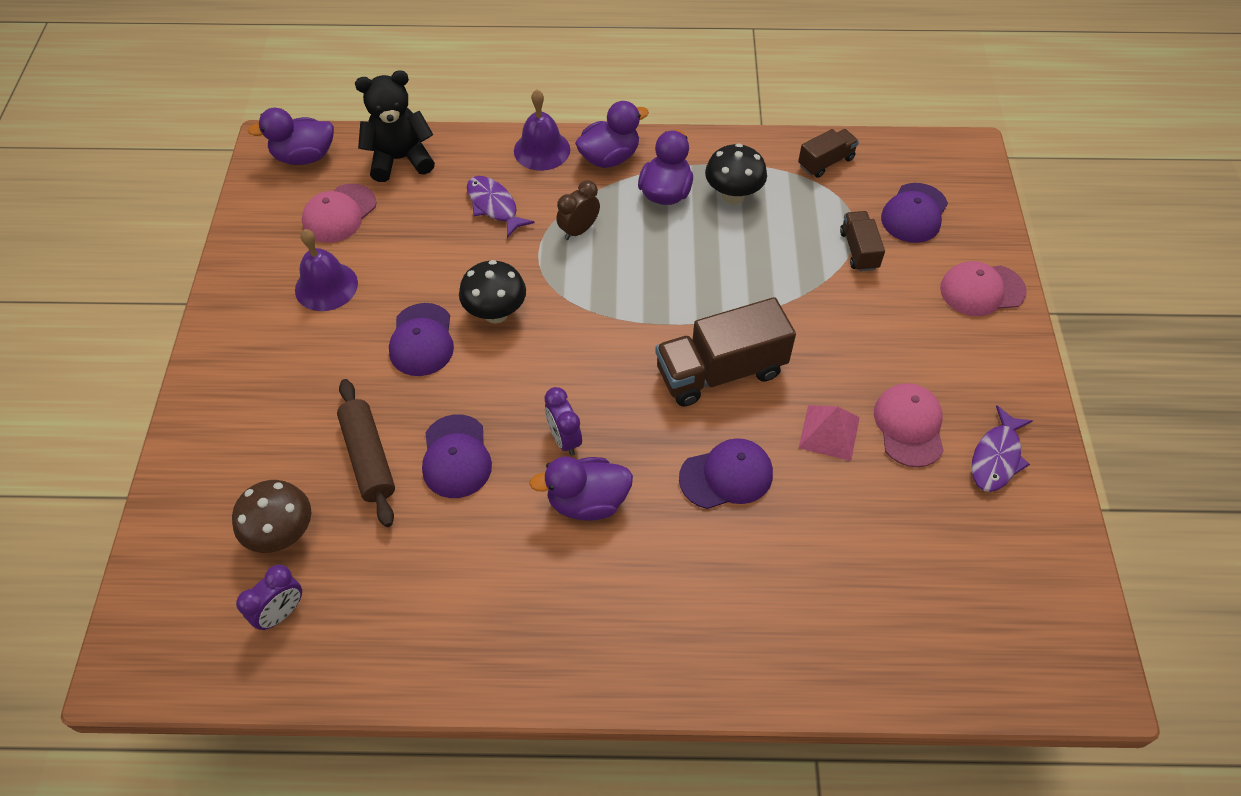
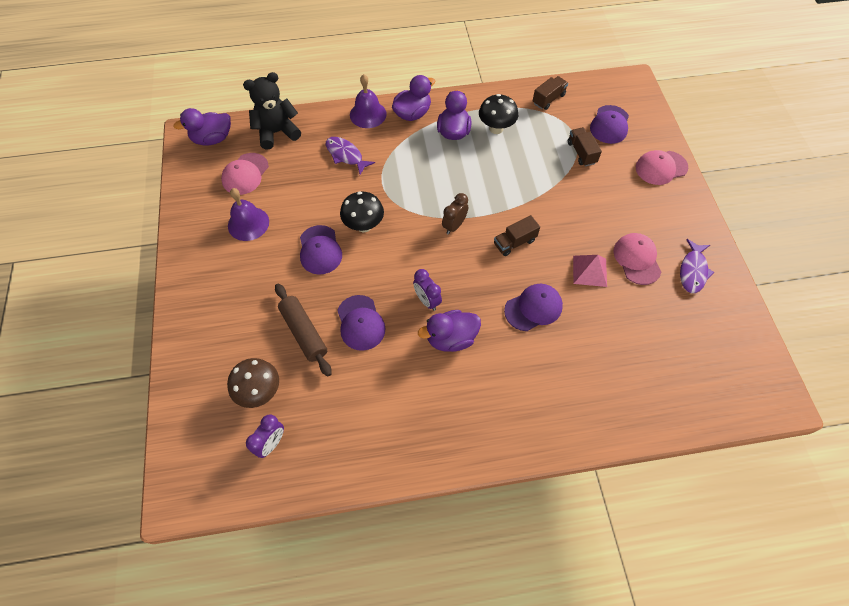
camera: 10 degrees left, 5 degrees up
(579, 230) = (404, 164): brown clock -> brown clock (454, 226)
(720, 371) = (514, 242): brown truck -> brown truck, size x0.54

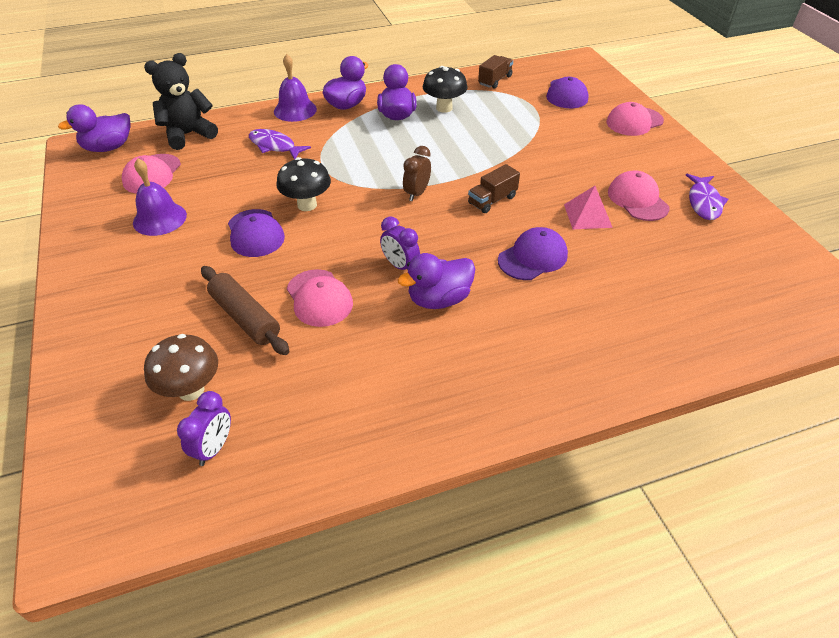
camera: 10 degrees left, 15 degrees down
(360, 323) = (319, 298): purple cap -> pink cap
(581, 153) = (544, 118): brown truck -> none

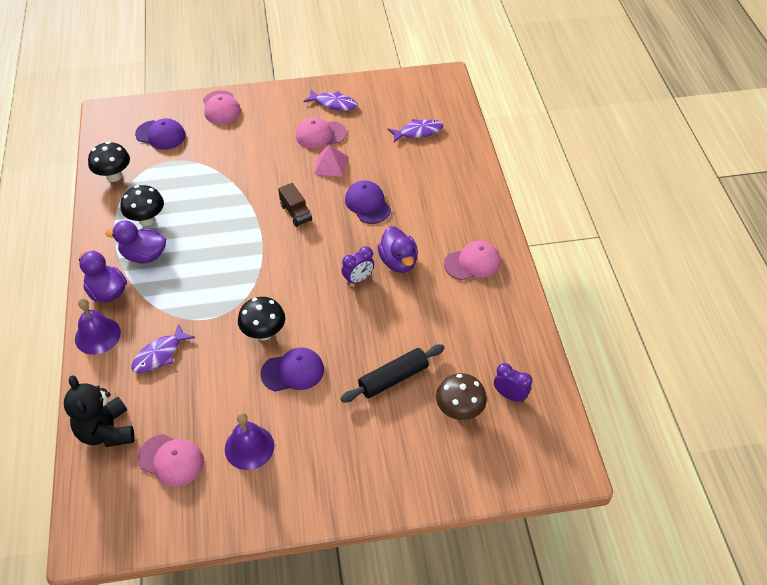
camera: 80 degrees left, 5 degrees up
(108, 147) = (101, 509): purple duck -> none
(245, 317) = (393, 378): brown rolling pin -> black rolling pin
(319, 298) = (382, 331): pink cap -> pink cap (472, 263)
(417, 193) = (272, 257): brown clock -> none
(495, 80) = (114, 176): brown truck -> black mushroom
(703, 290) = (418, 132): none -> purple fish

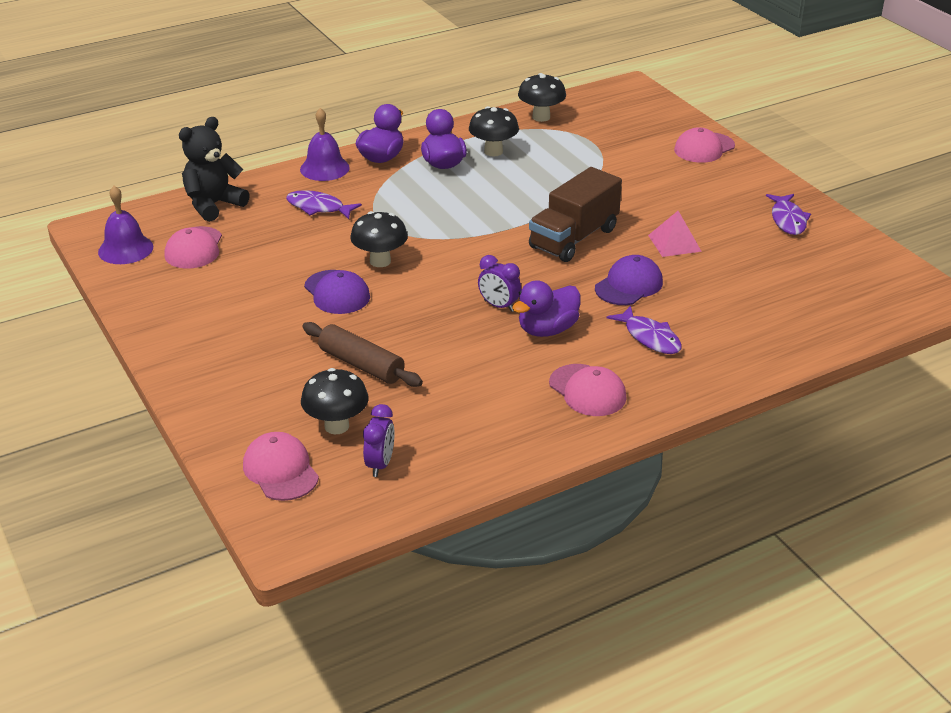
camera: 70 degrees right, 15 degrees down
(160, 135) = (625, 125): purple cap -> none
(249, 447) = (226, 289): purple bell -> purple bell (125, 249)
(296, 213) = (574, 238): brown truck -> brown truck, size x1.87
(320, 134) = (721, 223): pink cap -> pink cap (280, 470)
(393, 378) = (361, 364): black rolling pin -> brown rolling pin
(418, 132) = (798, 296): purple fish -> purple fish (649, 337)
(459, 411) = (336, 426): brown mushroom -> black mushroom

